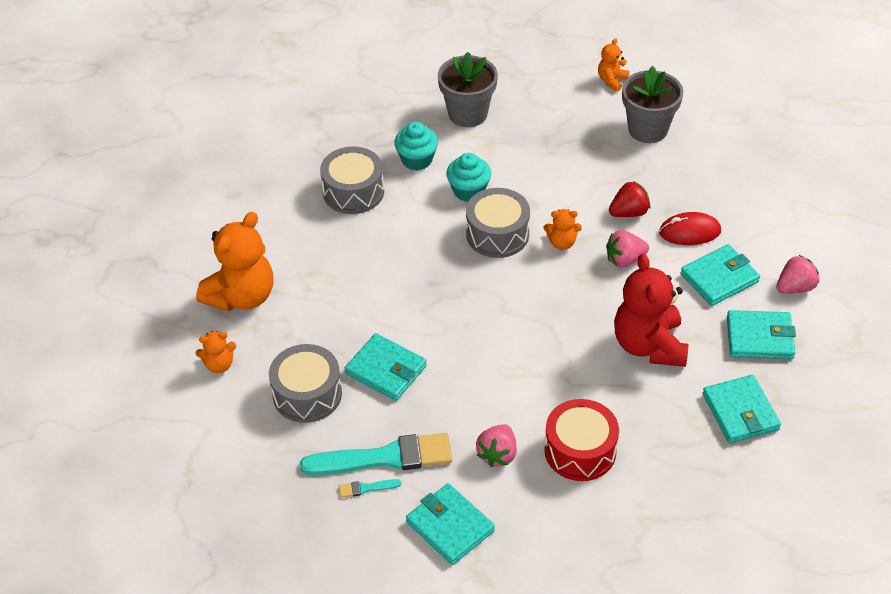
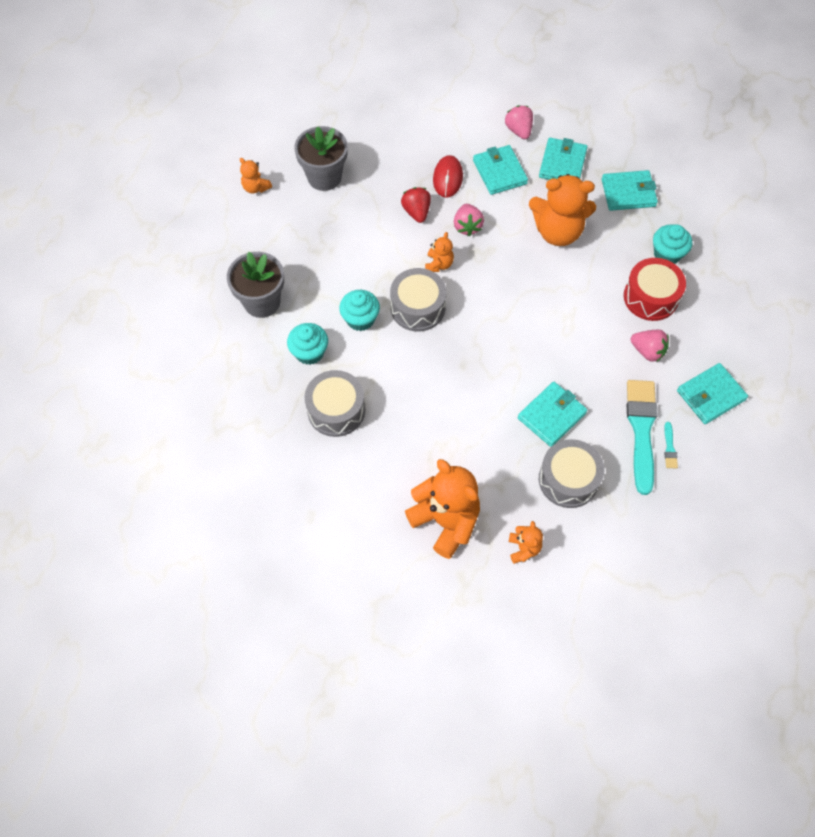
camera: 80 degrees left, 15 degrees up
(649, 345) = (557, 231): red teddy bear -> orange teddy bear
(655, 463) = (667, 254): none -> turquoise cupcake

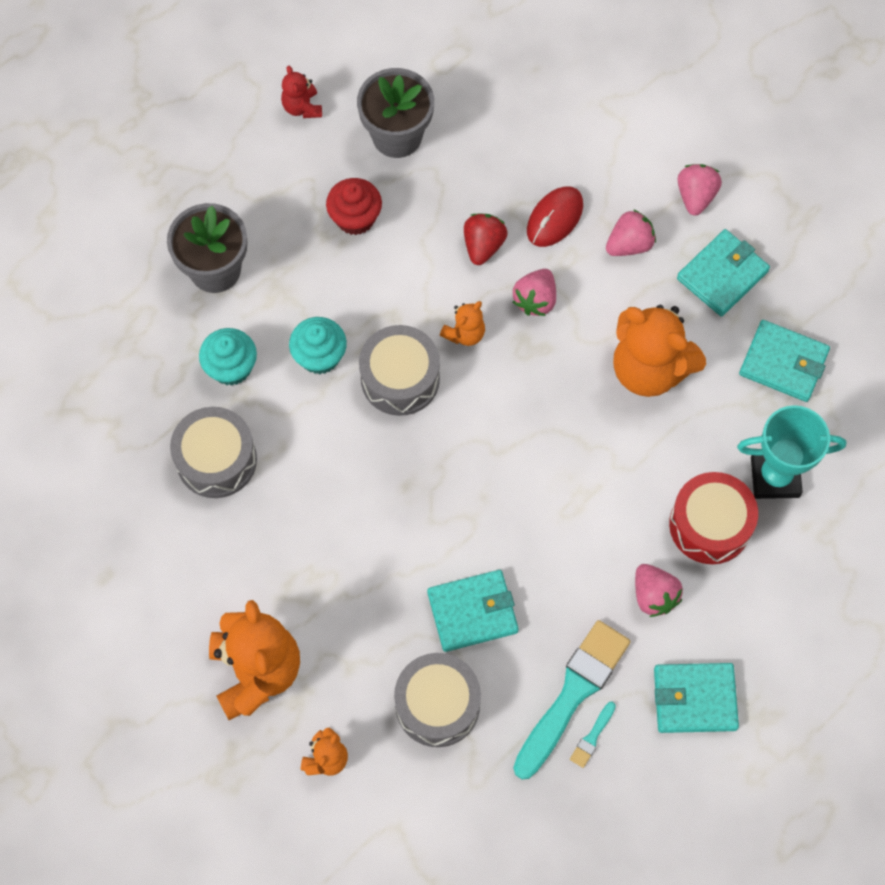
camera: 30 degrees right, 5 degrees up
(256, 187) = (302, 107): orange teddy bear -> red teddy bear
(329, 233) = (355, 218): none -> red cupcake
(499, 172) = (629, 244): turquoise wallet -> pink strawberry
(667, 254) = (775, 477): turquoise cupcake -> turquoise trophy

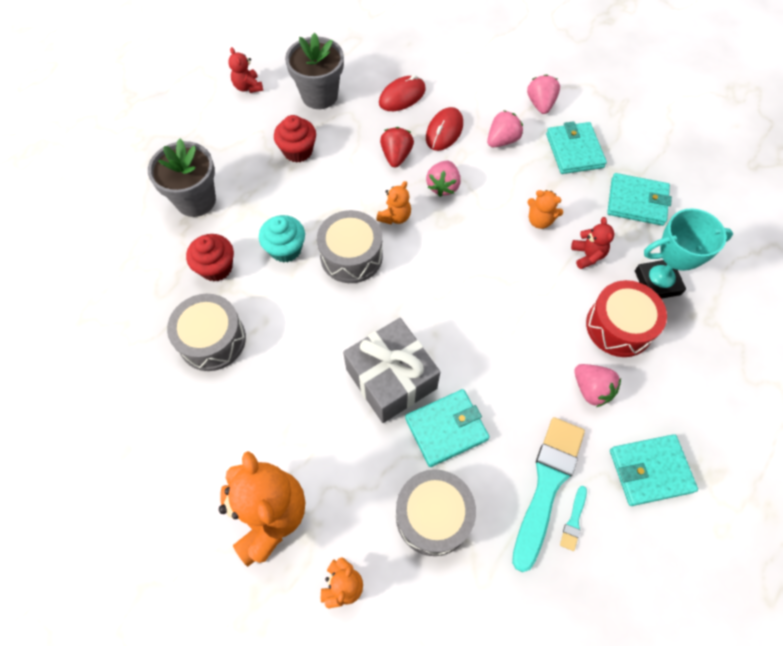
camera: 10 degrees left, 5 degrees down
(231, 367) = (216, 267): turquoise cupcake -> red cupcake
(420, 543) = (391, 379): none -> grey gift
(509, 155) = (402, 96): none -> red mouse
(649, 369) = (540, 220): orange teddy bear -> orange teddy bear, size x0.48
(697, 426) = (587, 255): none -> red teddy bear
(722, 275) = (574, 150): turquoise wallet -> turquoise wallet turned 45 degrees counterclockwise

